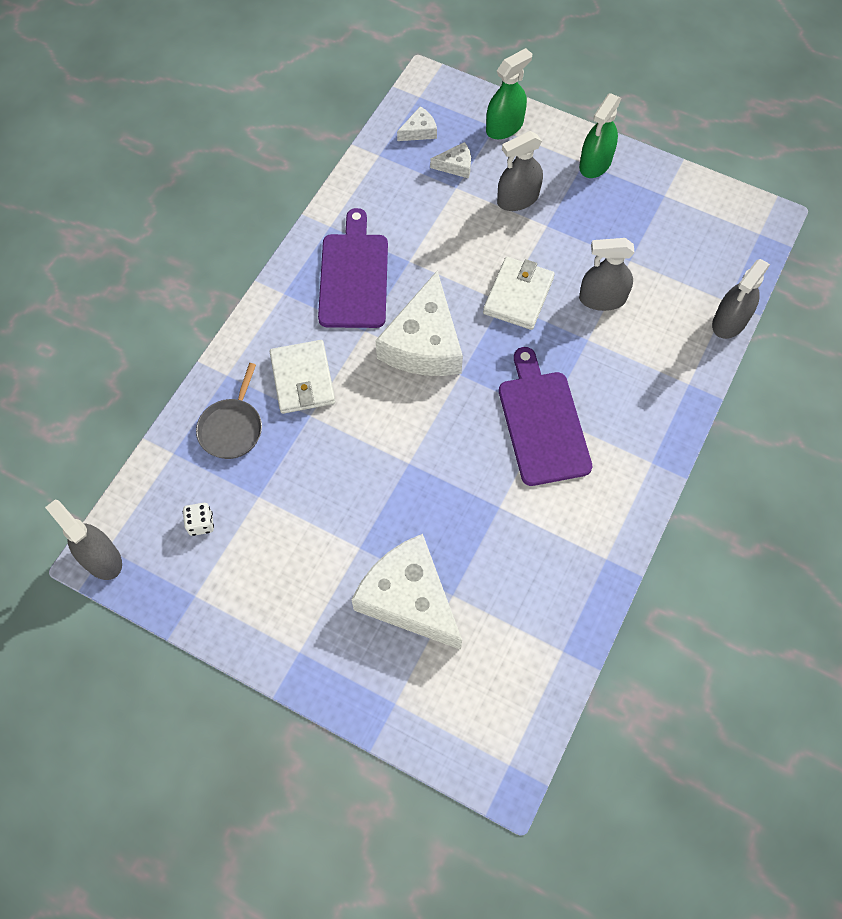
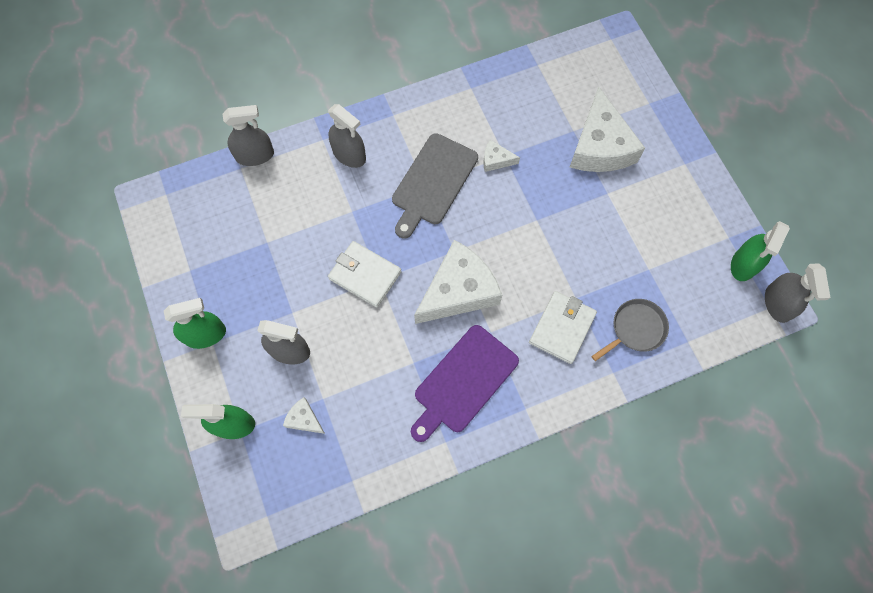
camera: 140 degrees left, 5 degrees up
(161, 576) = (744, 264): none -> green spray bottle
(201, 523) = (698, 279): white dice -> none
(419, 131) = (300, 478): white cheese -> white cheese (496, 160)
(518, 295) = (365, 275): white wallet -> white wallet turned 60 degrees clockwise
(542, 422) = (432, 182): purple cutting board -> grey cutting board
(602, 299) = (314, 230): grey spray bottle -> grey spray bottle (349, 154)

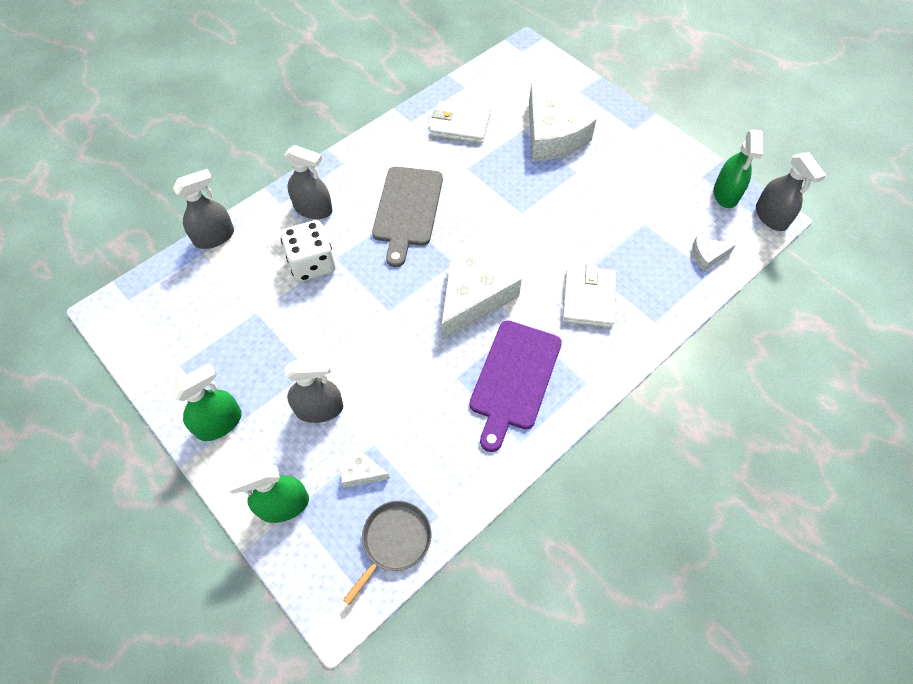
camera: 20 degrees left, 10 degrees down
(329, 210) = (312, 264): none -> white dice
(365, 275) = (372, 312): white wallet -> white wallet (460, 125)
(496, 160) = (460, 174): white cheese -> white cheese (707, 256)
(635, 329) = (657, 277): grey pan -> grey pan (394, 541)

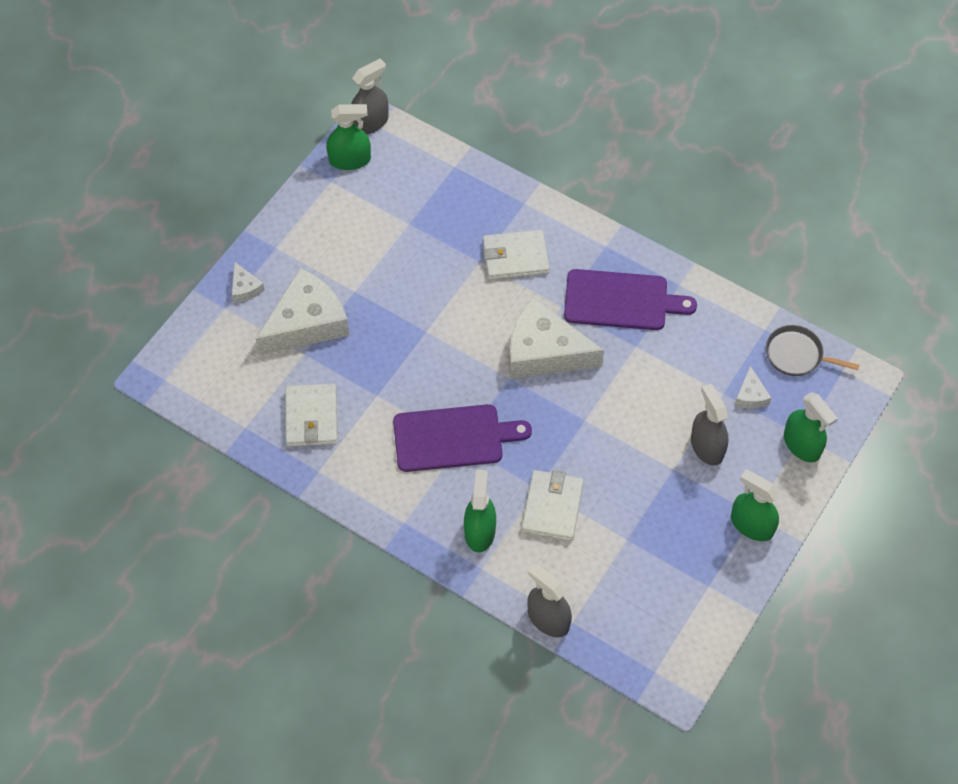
camera: 105 degrees left, 0 degrees up
(312, 264) = (552, 507): white dice -> white wallet
(313, 209) = (479, 531): grey spray bottle -> green spray bottle
(407, 210) = (453, 438): grey cutting board -> purple cutting board
(707, 256) = (435, 169): white cheese -> white cheese (245, 288)

